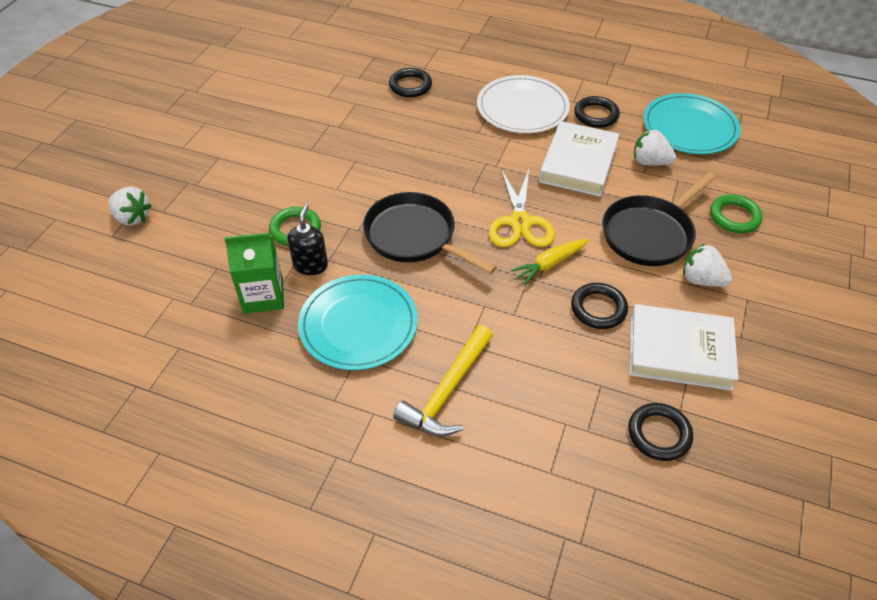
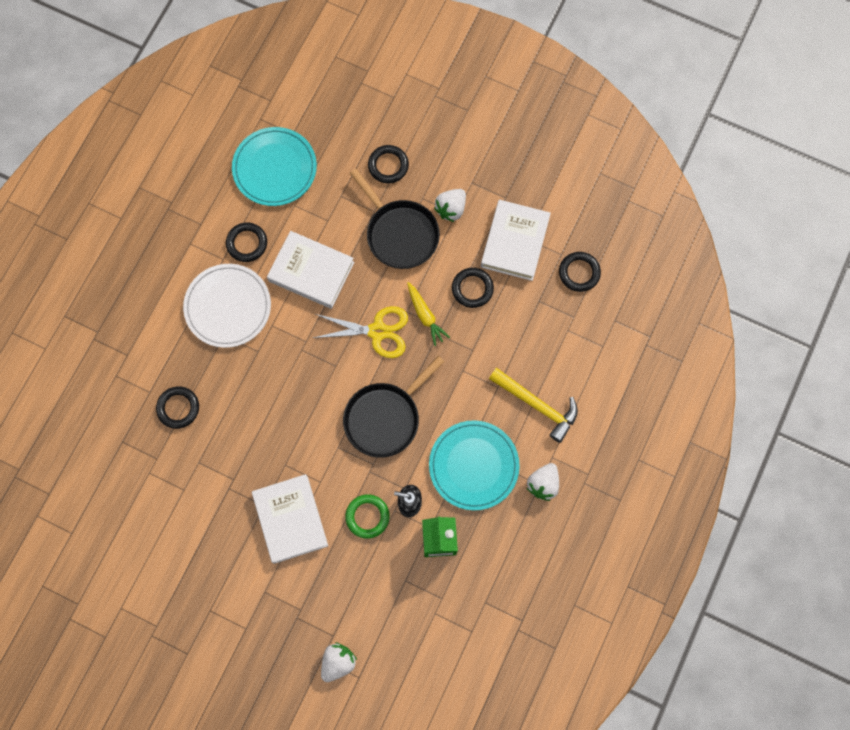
camera: 85 degrees left, 25 degrees up
(295, 169) = (290, 519): none -> white book
(649, 162) = (316, 213): white strawberry -> white strawberry (543, 484)
(734, 217) = (388, 165): green ring -> black ring

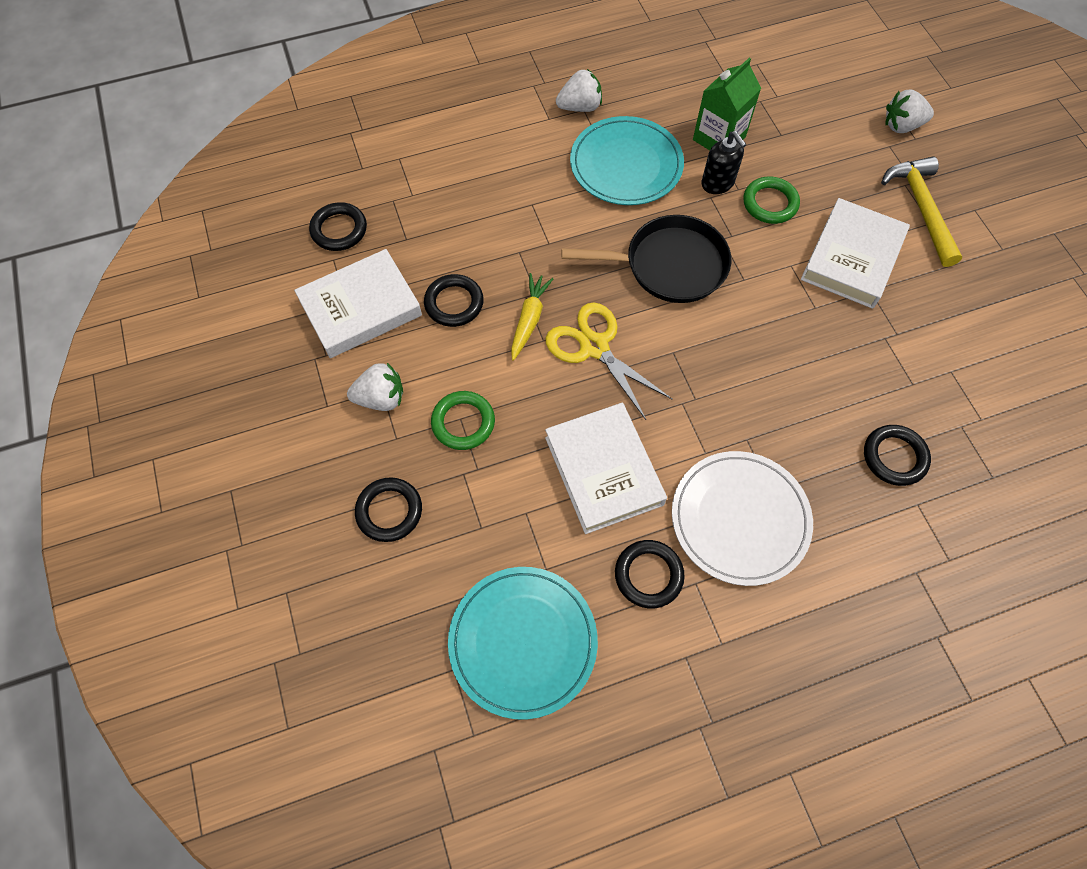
camera: 135 degrees left, 10 degrees down
(400, 234) = (463, 422): black pan -> green ring
(537, 405) = (513, 162): yellow hammer -> yellow hammer (921, 208)

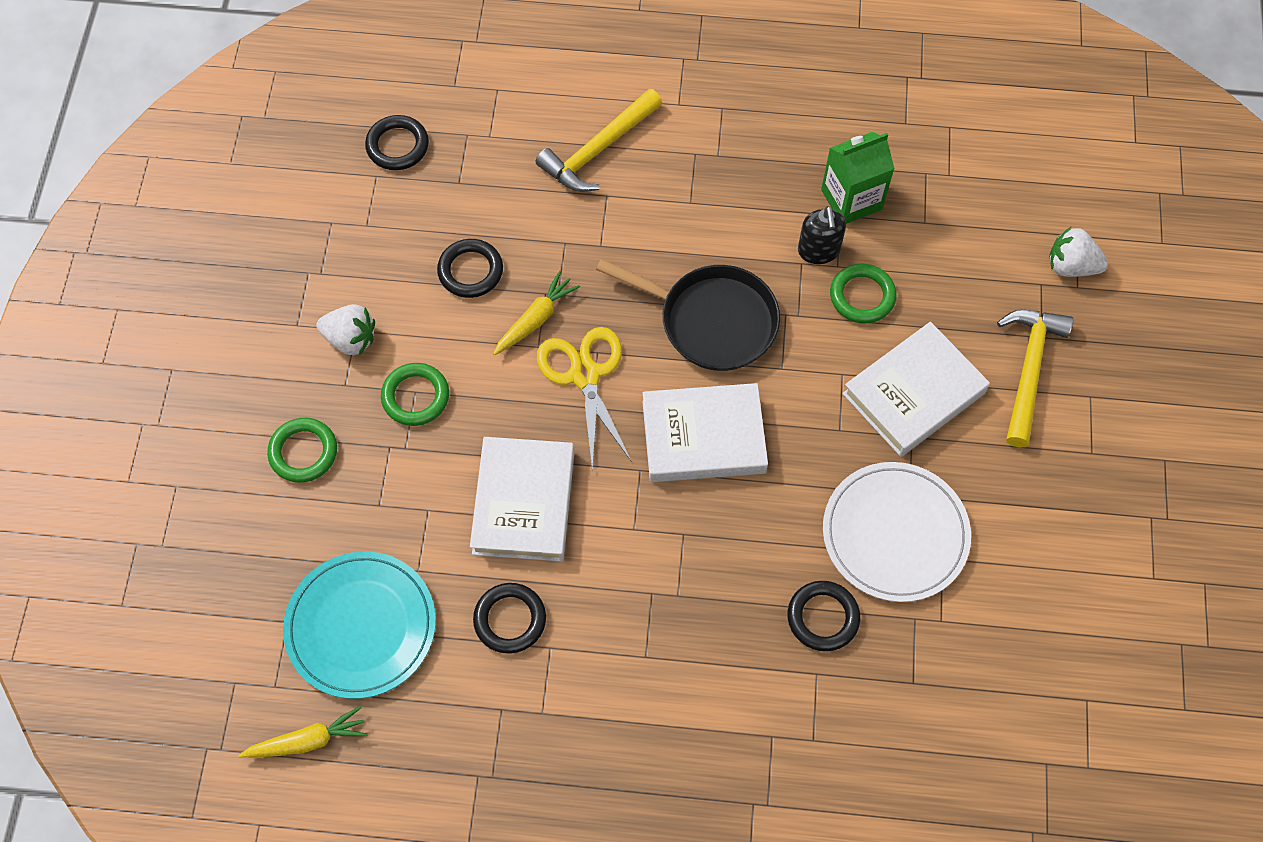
camera: 25 degrees right, 0 degrees up
(361, 308) = (377, 239): white book -> white book (703, 437)
(389, 511) = (303, 452): black ring -> green ring
(506, 173) = (598, 150): none -> yellow hammer
(531, 771) = (308, 740): none -> yellow carrot
(580, 107) = (719, 104): white strawberry -> none
(626, 165) = (731, 190): turquoise plate -> none
(740, 519) = (628, 607): white plate -> white plate (895, 534)

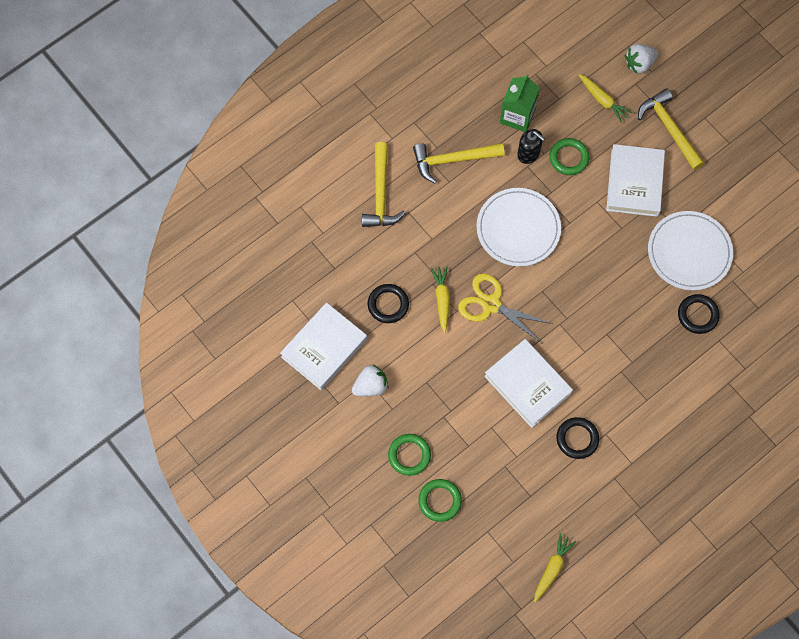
camera: 45 degrees left, 5 degrees up
(361, 626) = (520, 502): turquoise plate -> none
(397, 146) = (285, 277): black ring -> none
(415, 397) = (429, 384): green ring -> green ring (439, 501)
(703, 437) = (570, 284): white book -> white book (324, 348)
(712, 321) = (518, 229): black pan -> white plate
(720, 183) = (453, 160): none -> yellow hammer
(977, 268) = (602, 100): none -> yellow carrot

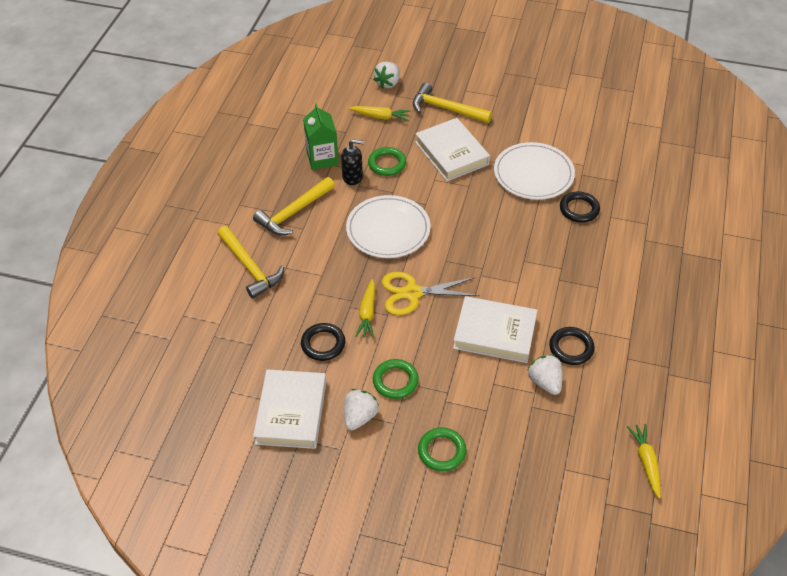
camera: 35 degrees left, 20 degrees down
(439, 501) = (501, 471): green ring -> green ring (395, 381)
(442, 299) = (367, 313): yellow carrot -> yellow carrot turned 135 degrees counterclockwise
(532, 453) = (545, 382): none -> white strawberry

